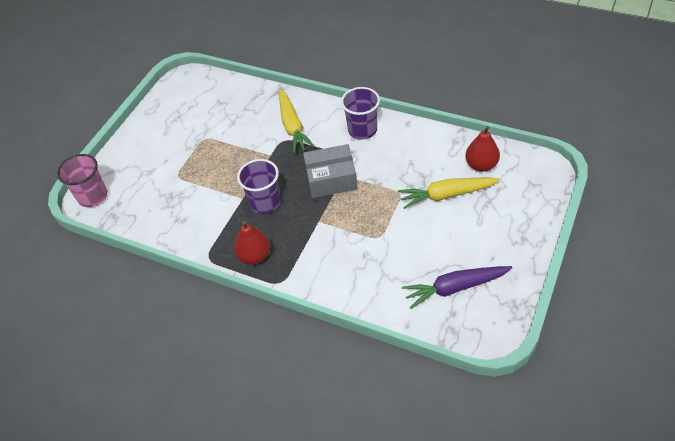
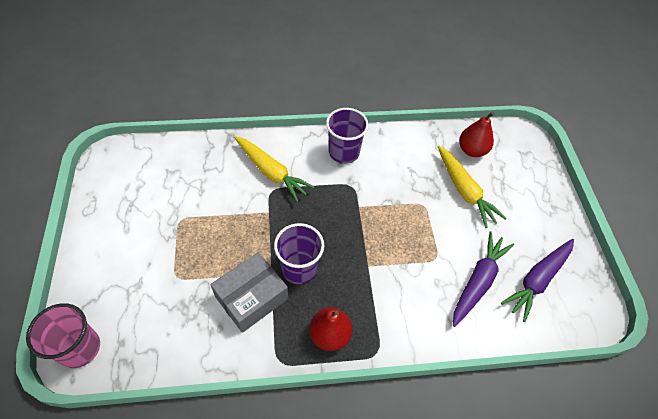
camera: 40 degrees left, 5 degrees up
(331, 179) = (349, 215): grey box -> grey box (251, 297)
(400, 267) = (478, 281): none -> purple carrot
(446, 195) = (464, 191): yellow carrot -> yellow carrot turned 75 degrees counterclockwise

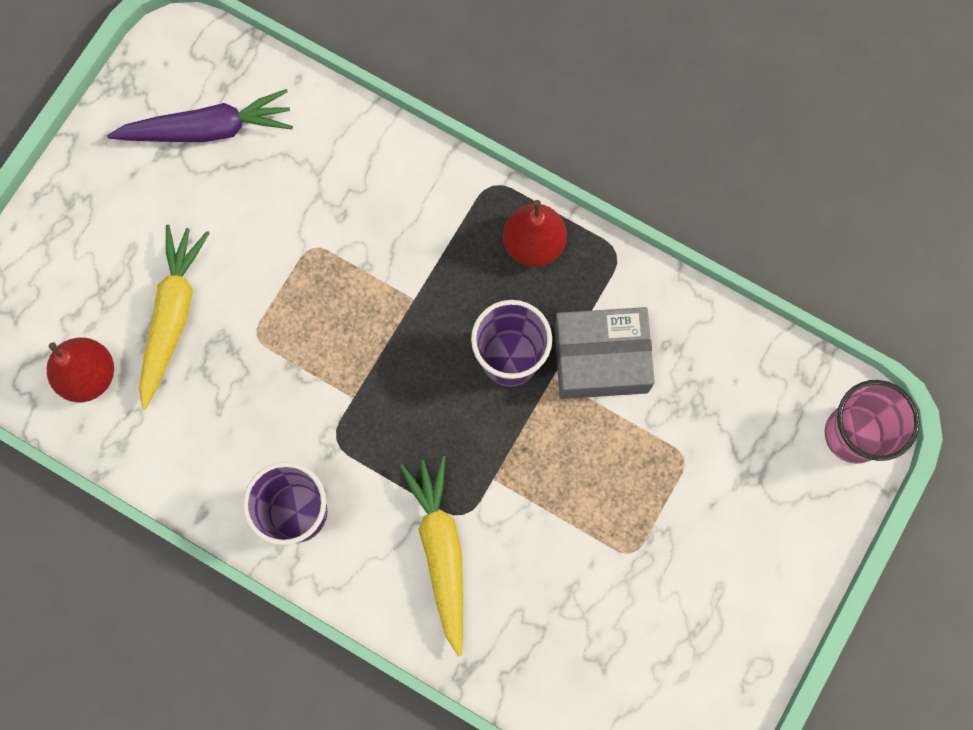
camera: 140 degrees left, 20 degrees up
(478, 281) = (287, 180): purple carrot -> none

